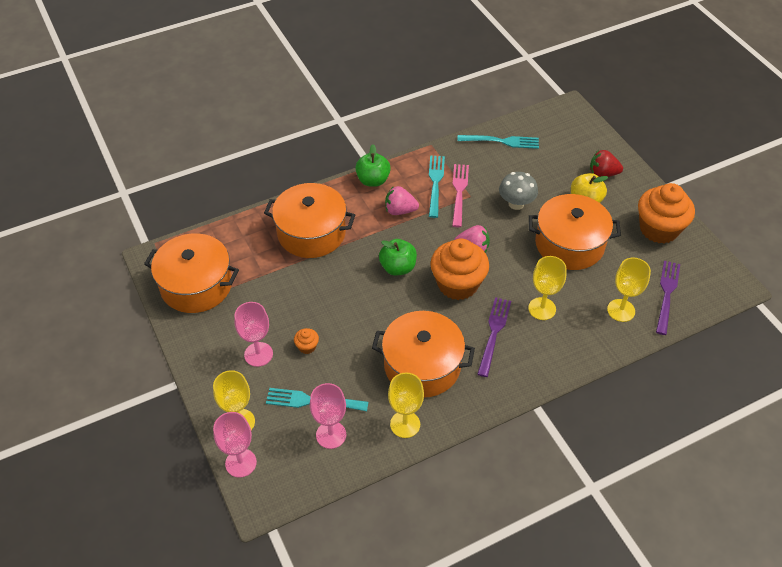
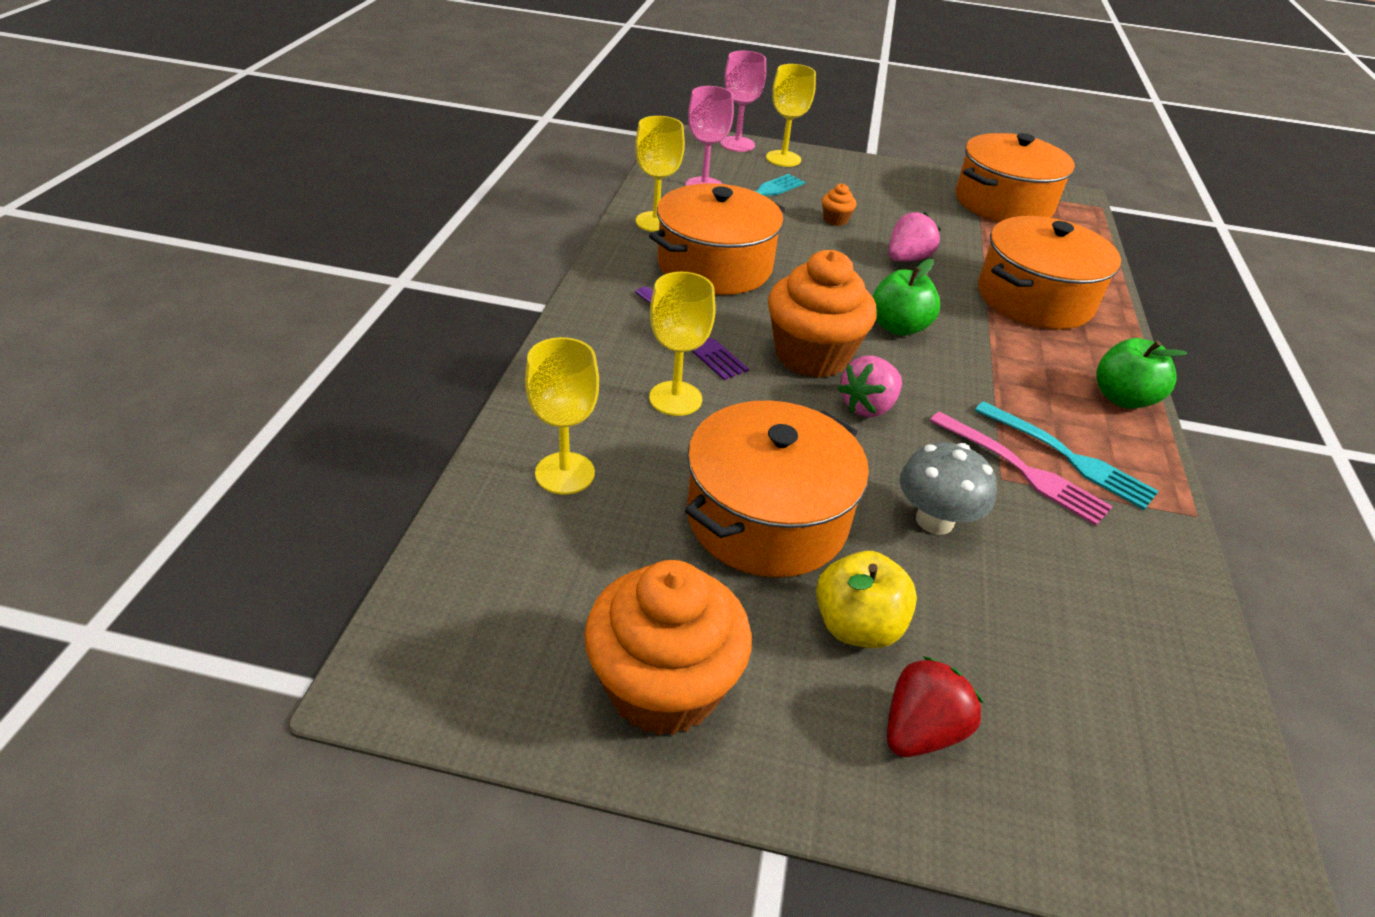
camera: 125 degrees right, 10 degrees down
(258, 354) = (858, 195): pink goblet -> none
(400, 210) = (1023, 387): pink strawberry -> pink strawberry (907, 259)
(501, 141) = (1155, 625): turquoise fork -> none
(667, 294) = (516, 555): purple fork -> none

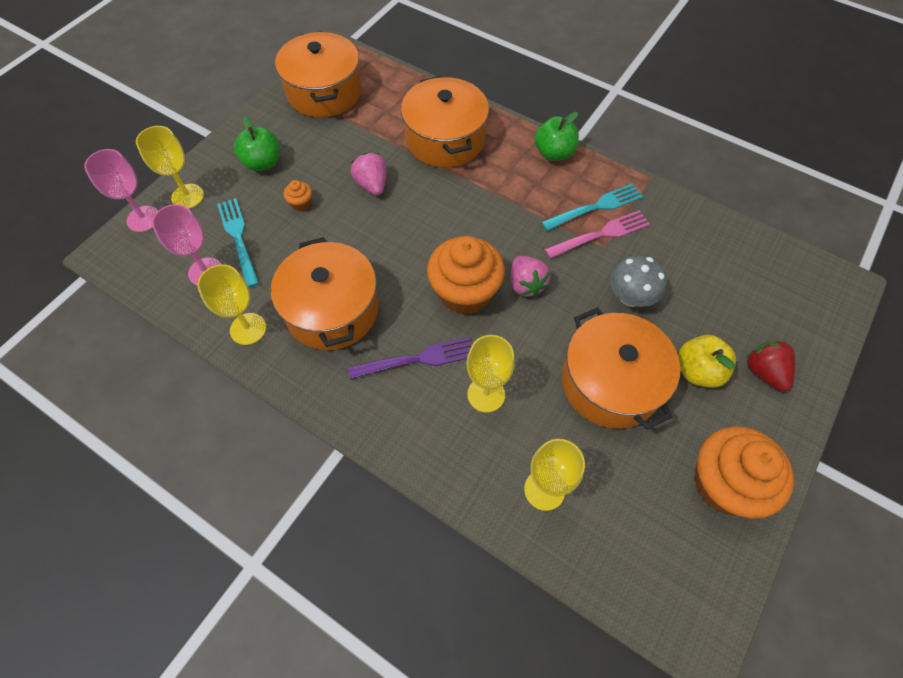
camera: 65 degrees left, 20 degrees up
(898, 327) = (450, 229): green apple -> green apple (263, 163)

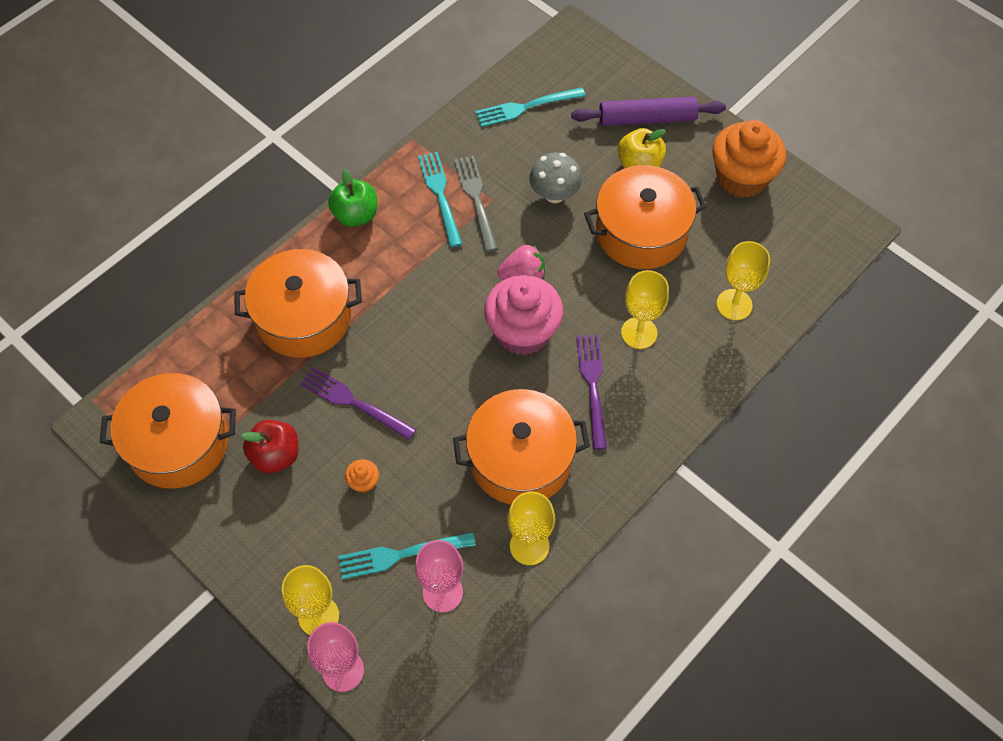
camera: 80 degrees left, 0 degrees up
(263, 163) = (285, 524): green apple -> none
(319, 146) = (275, 455): none -> red apple
(372, 184) = (354, 402): pink strawberry -> purple fork
(465, 293) = (523, 332): orange cupcake -> pink cupcake
(600, 234) = (476, 199): pink fork -> grey fork
(727, 258) = (526, 107): none -> turquoise fork
(764, 372) = (647, 119): red strawberry -> purple rolling pin

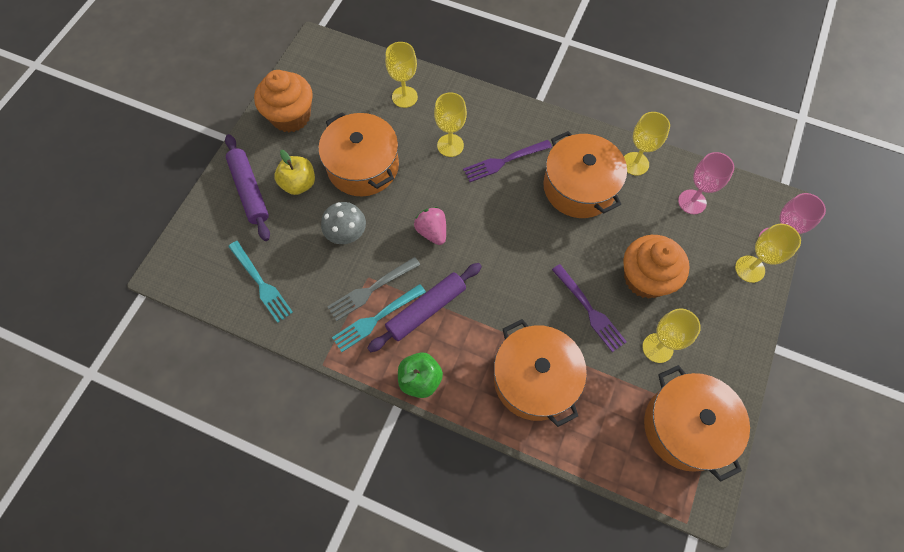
camera: 110 degrees left, 5 degrees up
(275, 455) = (657, 348): red apple -> yellow goblet
(354, 402) = (589, 310): purple fork -> purple fork turned 45 degrees counterclockwise
(363, 482) = (645, 278): orange cupcake -> orange cupcake, size x2.44
(401, 555) = (682, 235): turquoise fork -> none
(429, 243) = (426, 310): none -> purple rolling pin
(523, 332) = (480, 217): pink cupcake -> none

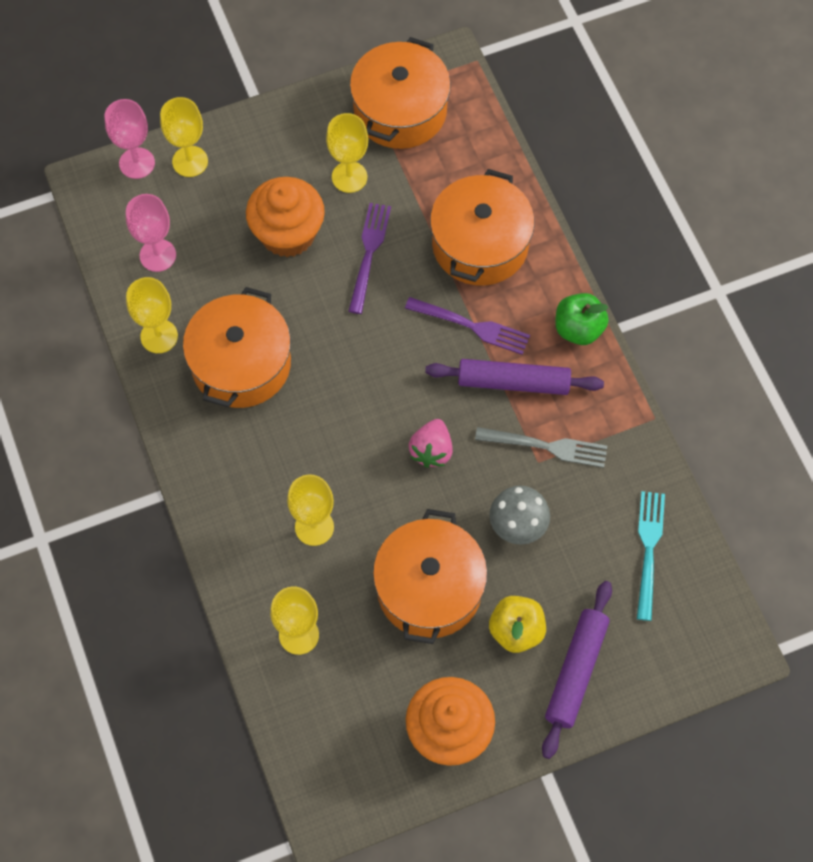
camera: 135 degrees left, 0 degrees up
(376, 319) = (567, 415): turquoise fork -> none
(504, 161) = (280, 457): purple fork -> purple fork (471, 326)

